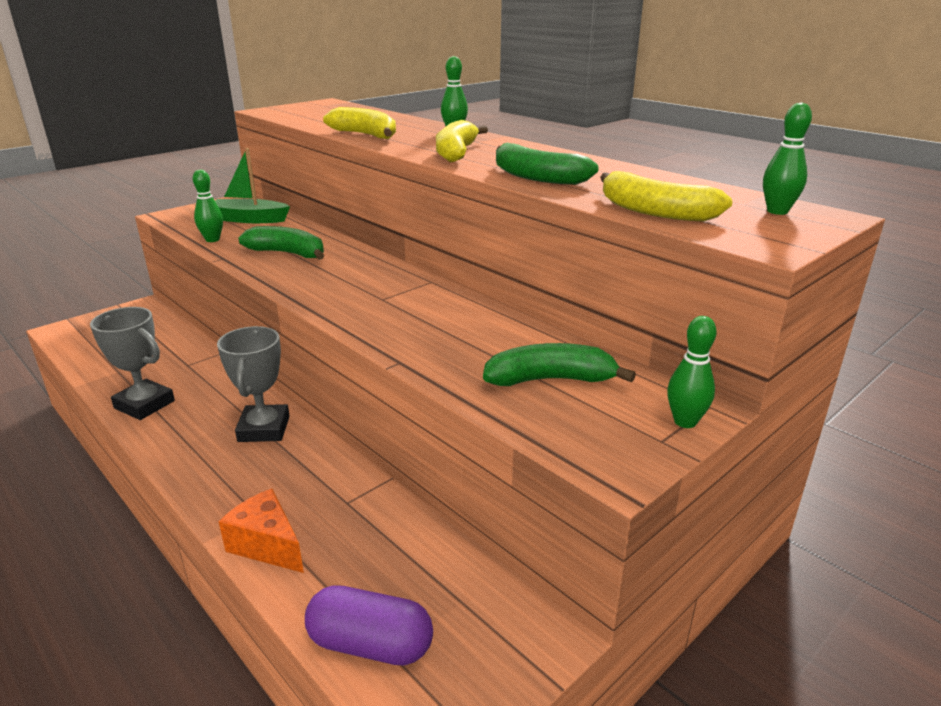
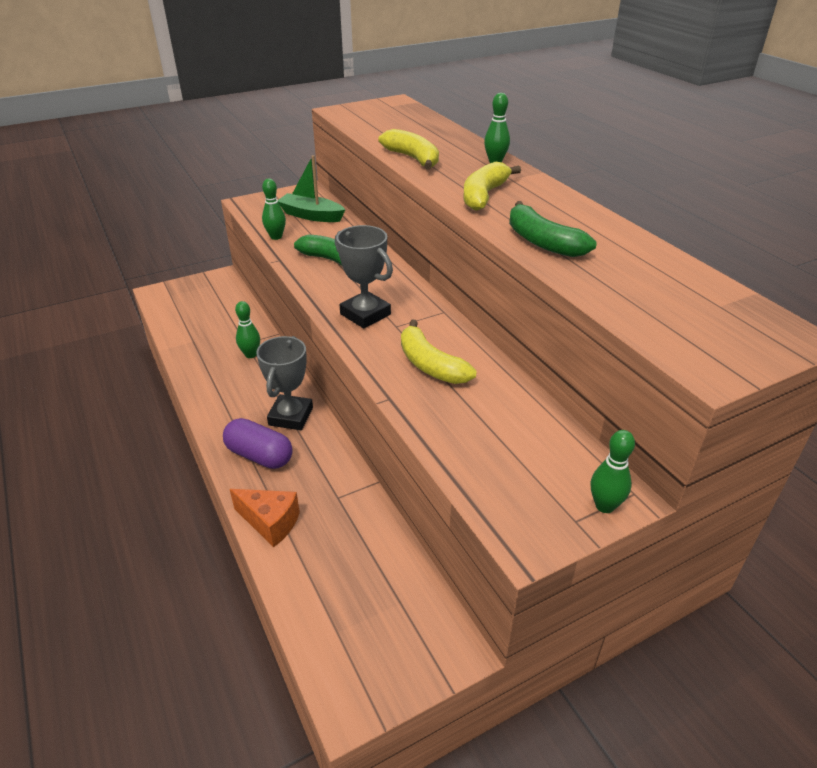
camera: 15 degrees right, 10 degrees up
(144, 404) = (207, 377): grey trophy -> grey trophy (365, 314)
(267, 545) = (270, 523): orange cheese -> orange cheese turned 150 degrees clockwise
(370, 644) = (324, 622): purple capsule -> purple capsule (259, 455)
(550, 380) = (506, 440): green banana -> none
(655, 212) = (628, 307): yellow banana -> yellow banana (430, 365)
(777, 211) = (748, 323): green bowling pin -> green bowling pin (251, 354)

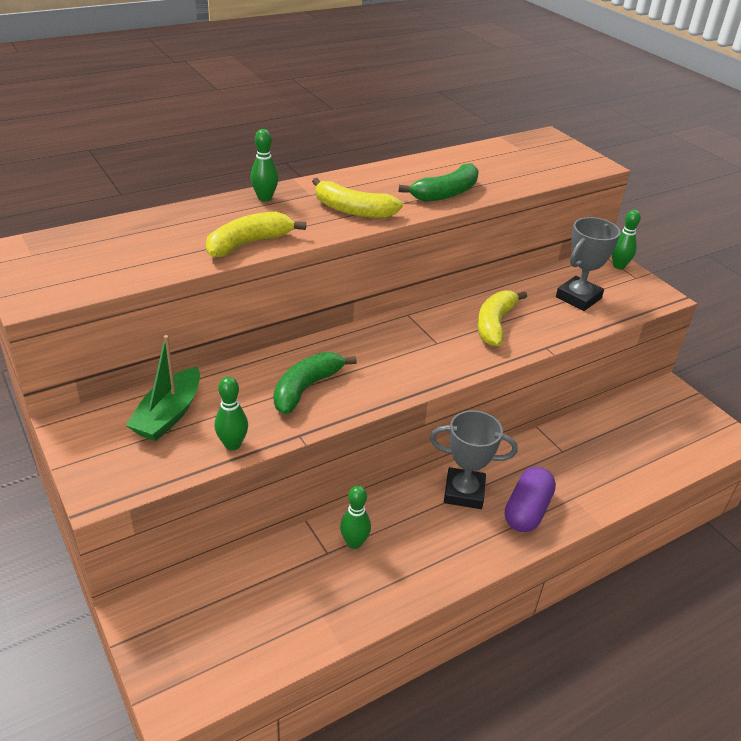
camera: 95 degrees left, 0 degrees up
(270, 523) = (605, 492): orange cheese -> none
(365, 314) = (419, 362): grey trophy -> grey trophy (578, 298)
(430, 365) = (494, 324): yellow banana -> yellow banana turned 150 degrees clockwise

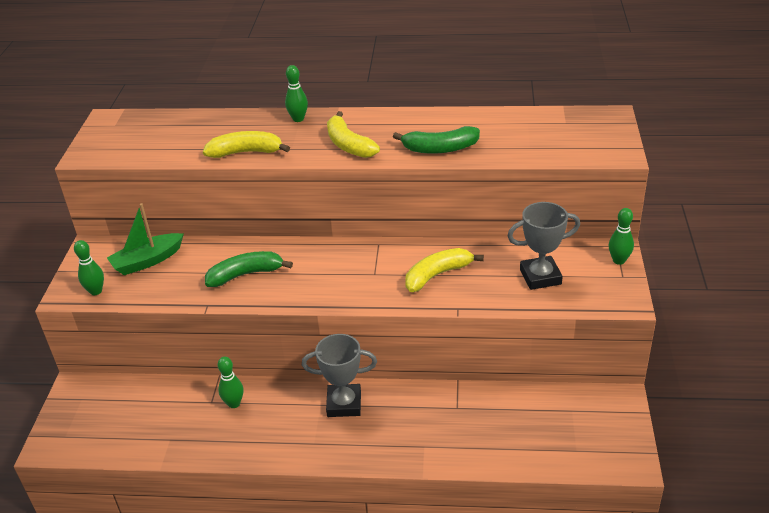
camera: 40 degrees right, 0 degrees up
(232, 444) = (162, 295): green bowling pin -> green bowling pin (96, 291)
(464, 492) = (344, 404): grey trophy -> grey trophy turned 45 degrees counterclockwise
(527, 511) = (376, 438): purple capsule -> none

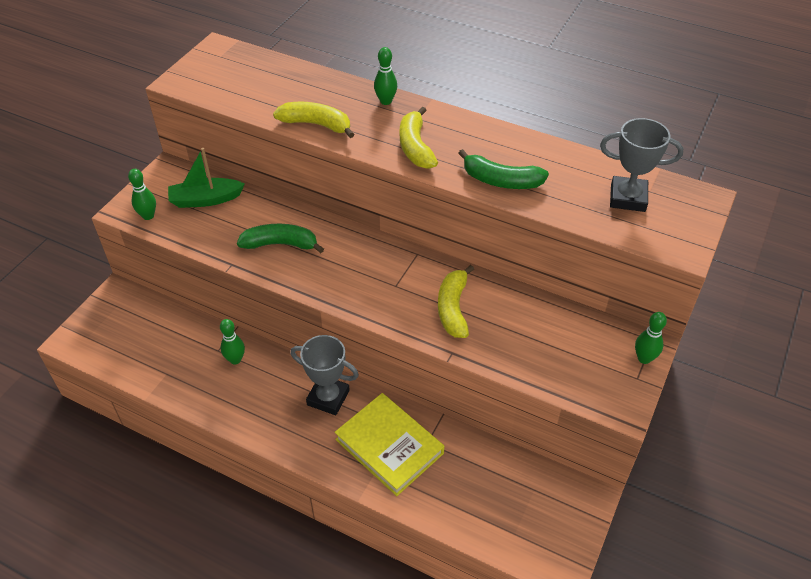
camera: 20 degrees right, 10 degrees up
(425, 423) = (389, 446): none -> yellow book
(437, 275) = (453, 308): yellow banana -> yellow banana turned 75 degrees counterclockwise
(540, 277) = (552, 347): grey trophy -> grey trophy (628, 198)

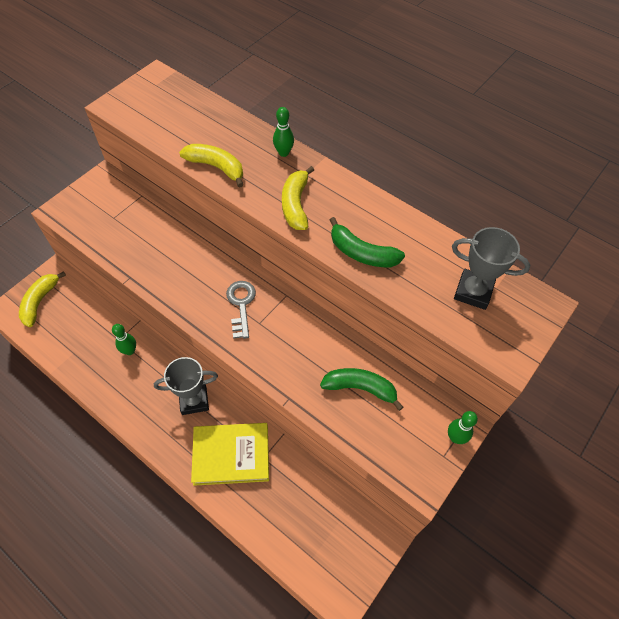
camera: 10 degrees right, 10 degrees up
(148, 216) = (75, 219): green bowling pin -> none
(205, 199) = (126, 211): green boat -> none
(280, 244) = (174, 265): green banana -> green banana (360, 388)
(328, 398) = (194, 400): grey trophy -> grey trophy turned 45 degrees counterclockwise
(369, 271) = (241, 305): none -> grey key
(389, 446) = (231, 455): yellow book -> yellow book turned 60 degrees counterclockwise
(453, 308) = (302, 355): yellow banana -> yellow banana (40, 302)

